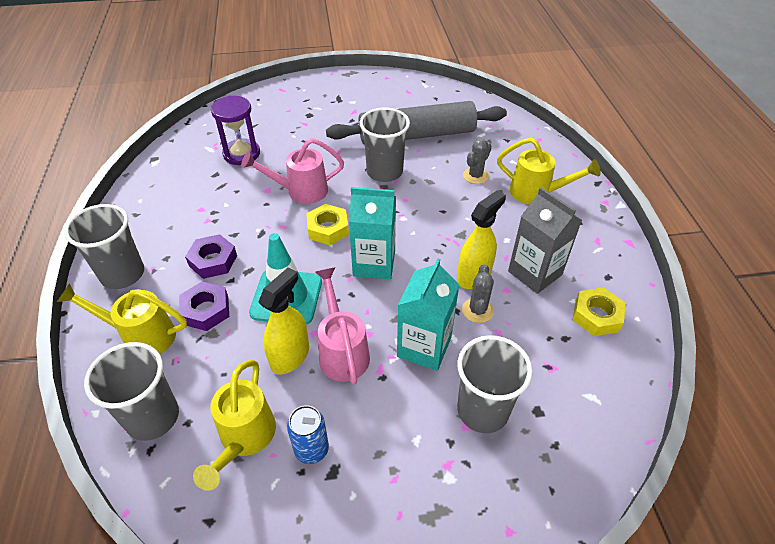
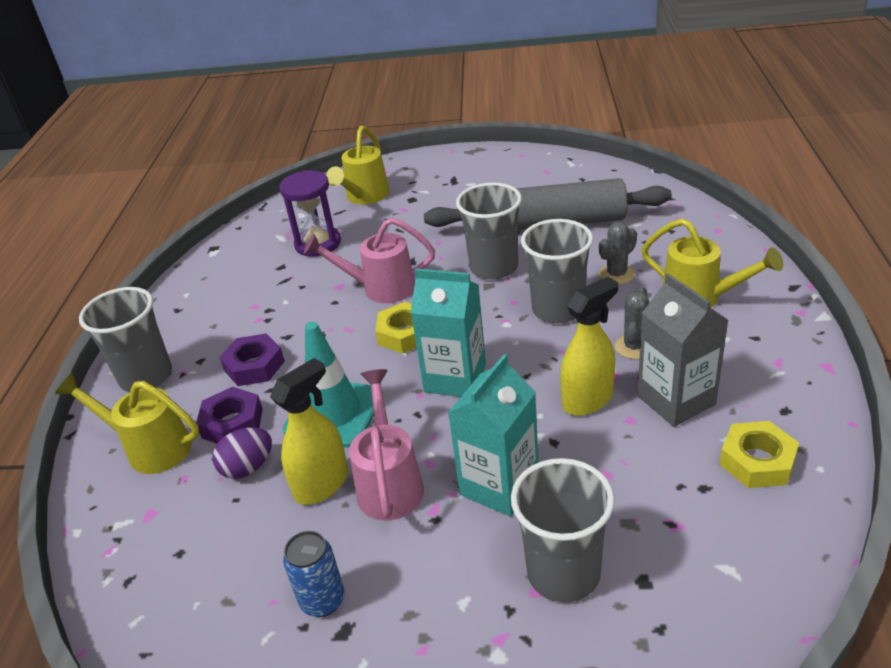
camera: 15 degrees right, 10 degrees down
(153, 417) = (140, 543): grey cup -> grey cup (558, 309)
(227, 347) = (248, 467): none -> purple egg
(244, 438) = (242, 579): yellow watering can -> yellow watering can (365, 197)
(477, 310) = (583, 443): grey cactus -> grey cactus (634, 347)

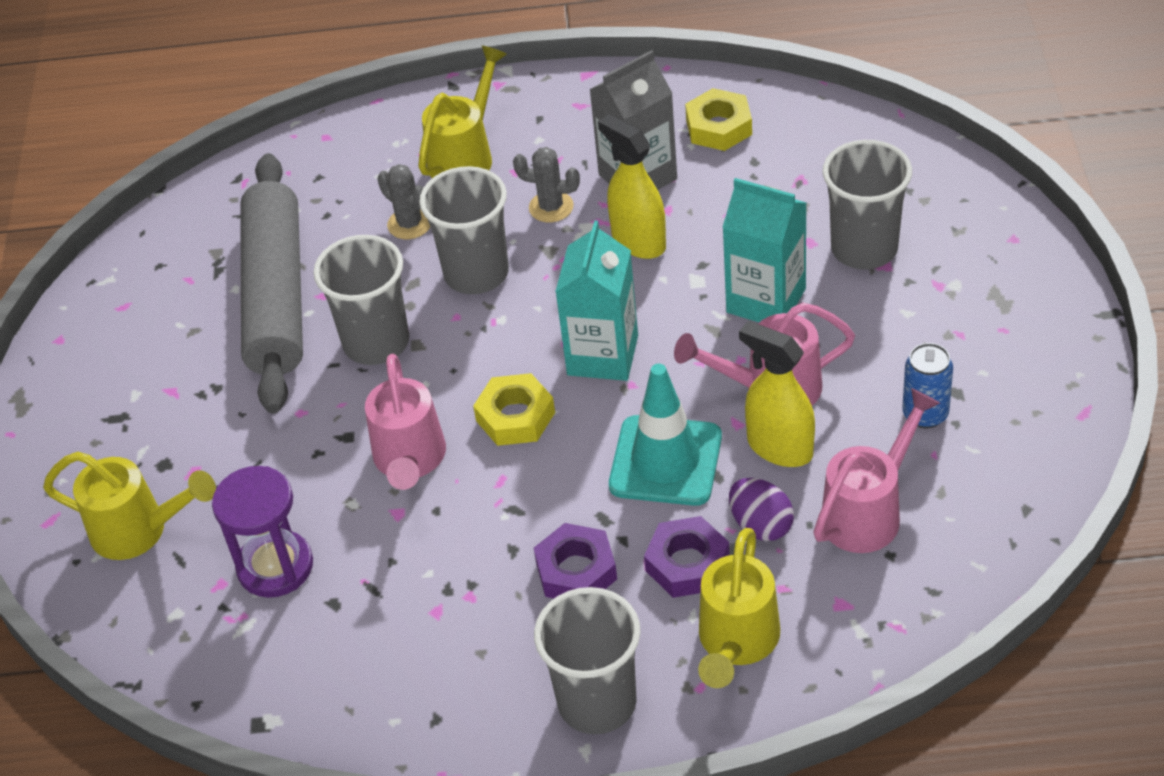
camera: 95 degrees left, 10 degrees up
(229, 541) = (868, 511): none -> pink watering can

